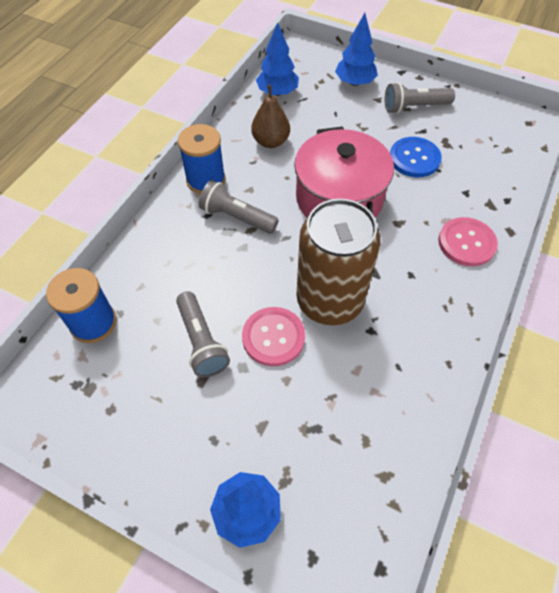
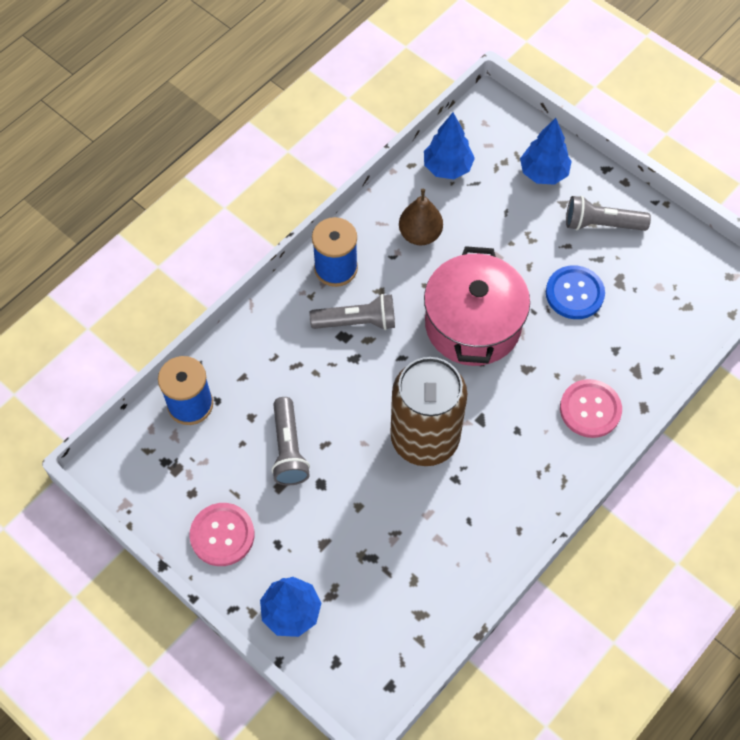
camera: 15 degrees right, 5 degrees up
(236, 217) = (357, 322): grey flashlight -> grey flashlight turned 135 degrees clockwise
(273, 337) = (358, 462): pink button -> pink button (222, 535)

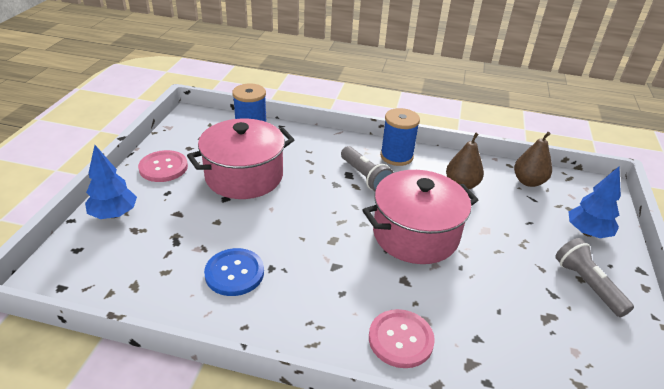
camera: 60 degrees right, 25 degrees down
(288, 449) = (244, 176): grey flashlight -> pink pot
(425, 438) = (296, 238): brown can -> none
(447, 167) = (528, 181): blue tree -> brown pear
(574, 293) = (503, 288): blue button -> blue button (234, 273)

